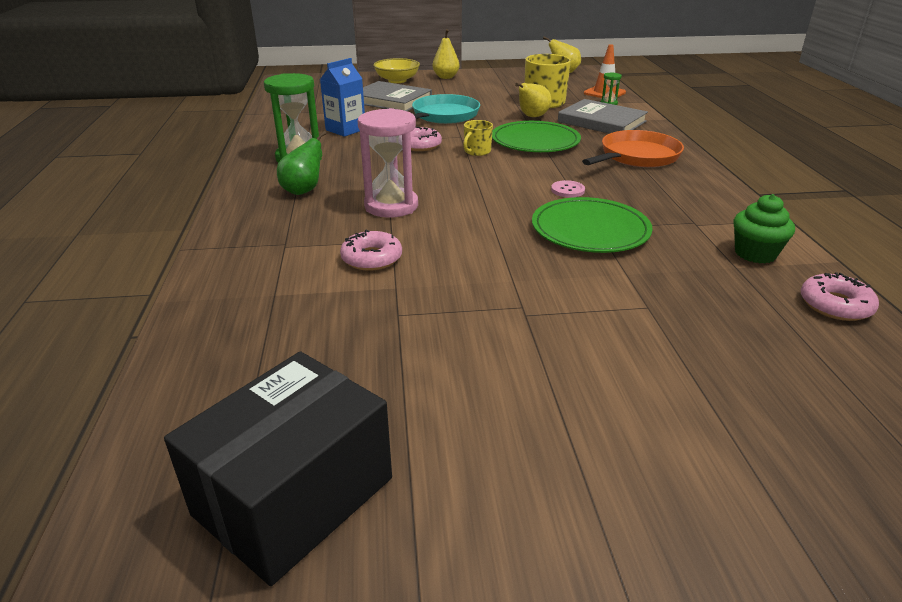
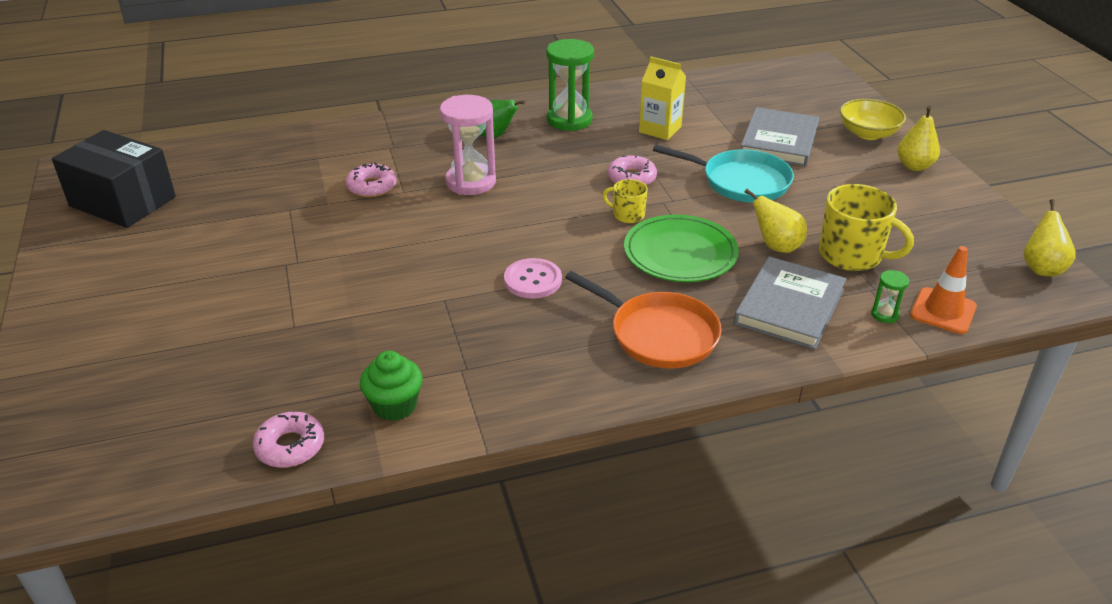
camera: 80 degrees right, 5 degrees up
(345, 129) = (660, 129): blue carton -> yellow carton
(567, 190) = (533, 280): pink button -> pink button, size x1.54
(590, 230) = (437, 295): green plate -> none

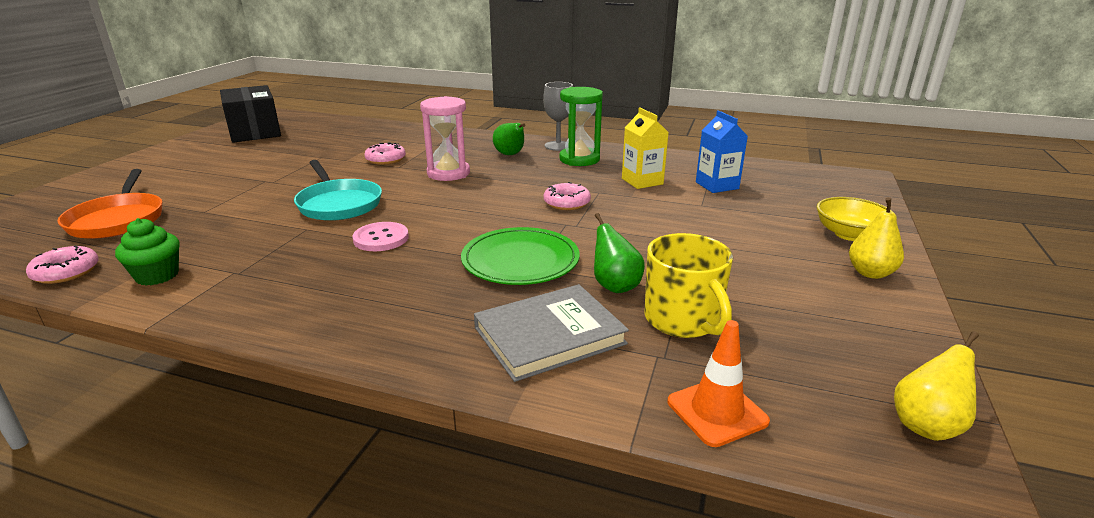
camera: 35 degrees right, 10 degrees down
(523, 108) = (558, 146): none -> grey goblet
(627, 215) = (523, 223): yellow mug -> none
(659, 334) = (402, 309): orange pan -> orange pan (118, 220)
(724, 113) = (717, 185): none -> blue carton
(741, 181) = (658, 231): turquoise pan -> turquoise pan (339, 204)
(776, 246) = (615, 286): yellow pear -> green pear
(779, 141) = (741, 215): grey book -> none
(885, 314) = (639, 384): green hourglass -> none

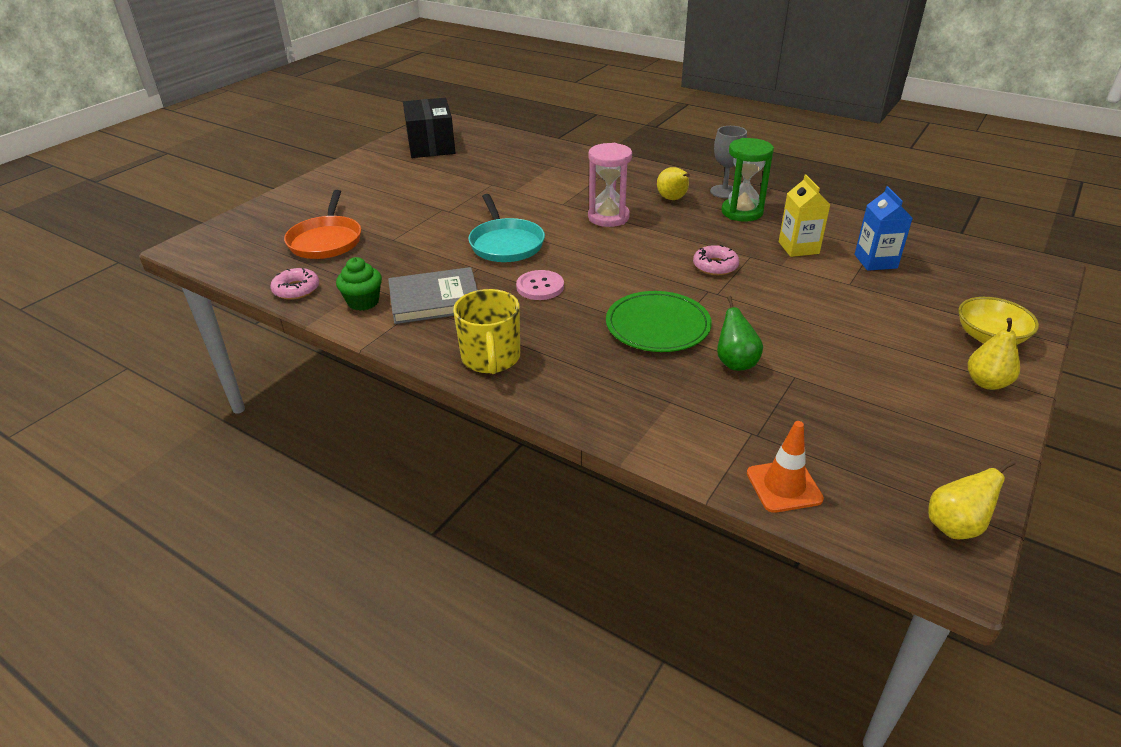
camera: 15 degrees right, 10 degrees up
(385, 159) = (551, 193): pink donut -> none
(510, 155) = (673, 199): green pear -> yellow pear
(549, 336) = (666, 401): grey book -> grey book (434, 299)
(683, 320) = (785, 404): yellow mug -> yellow mug (491, 358)

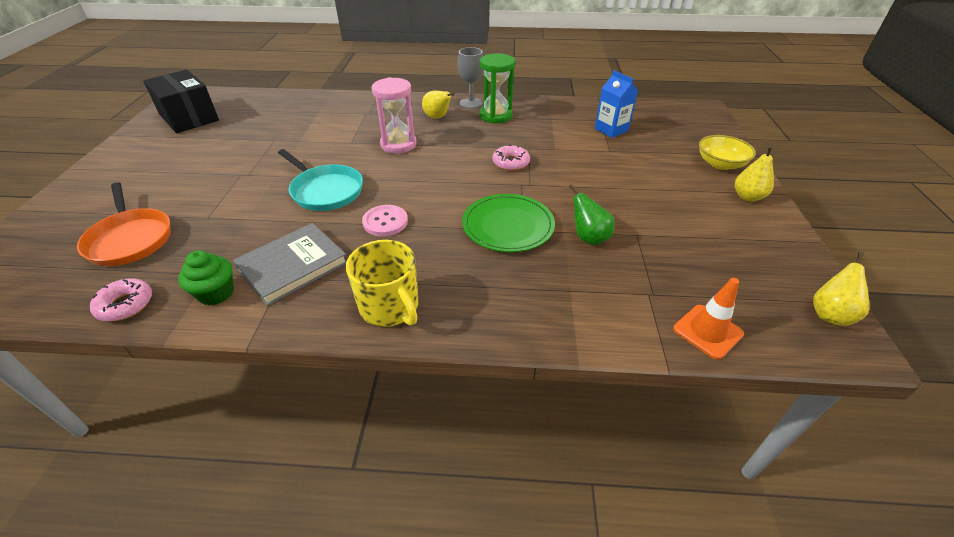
camera: 30 degrees left, 5 degrees up
(798, 248) = (555, 133): yellow carton -> none

